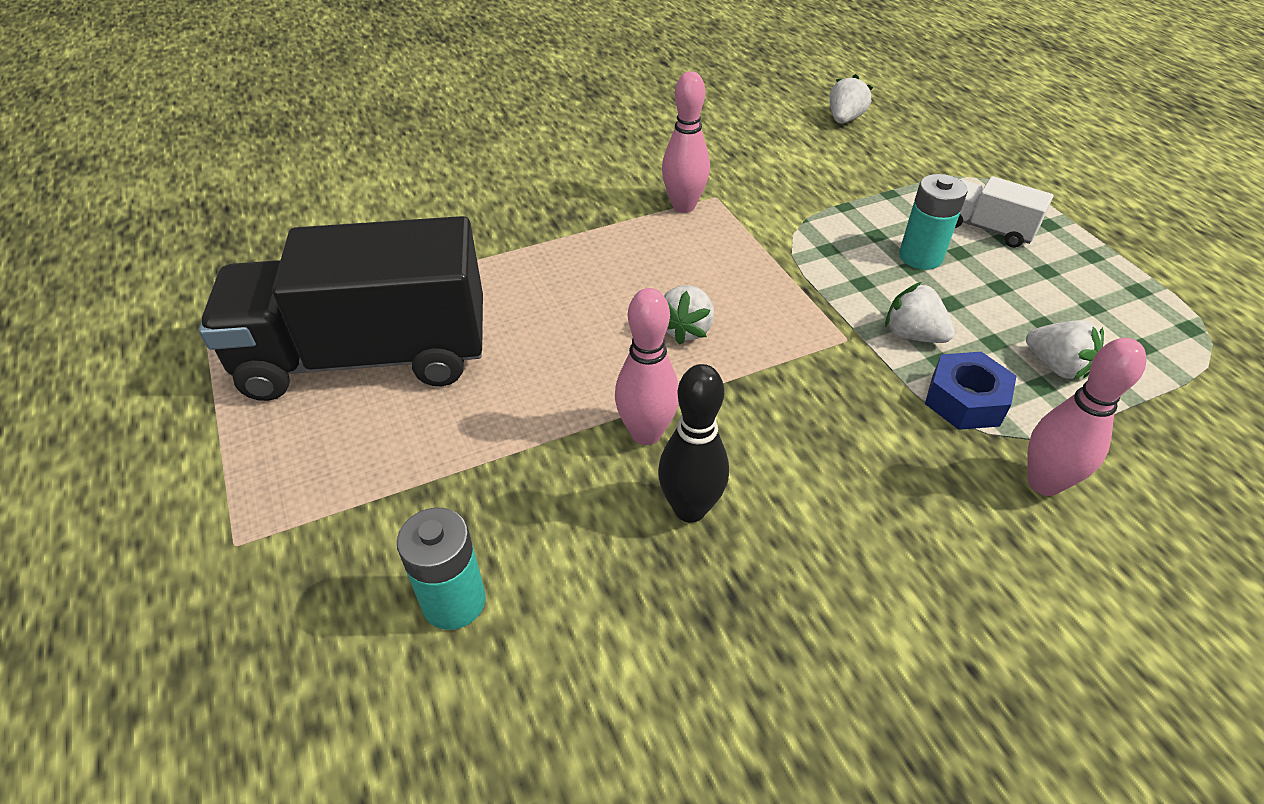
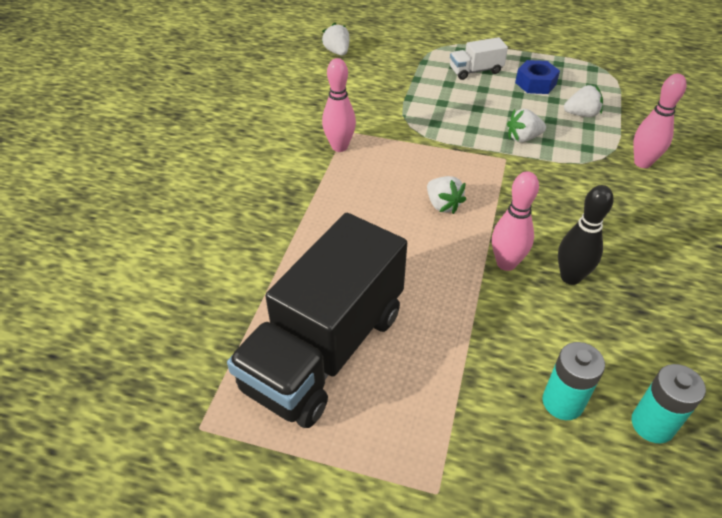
camera: 50 degrees left, 0 degrees up
(920, 256) = (473, 101): turquoise battery -> turquoise battery (652, 424)
(965, 400) = (578, 151): blue nut -> blue nut (535, 83)

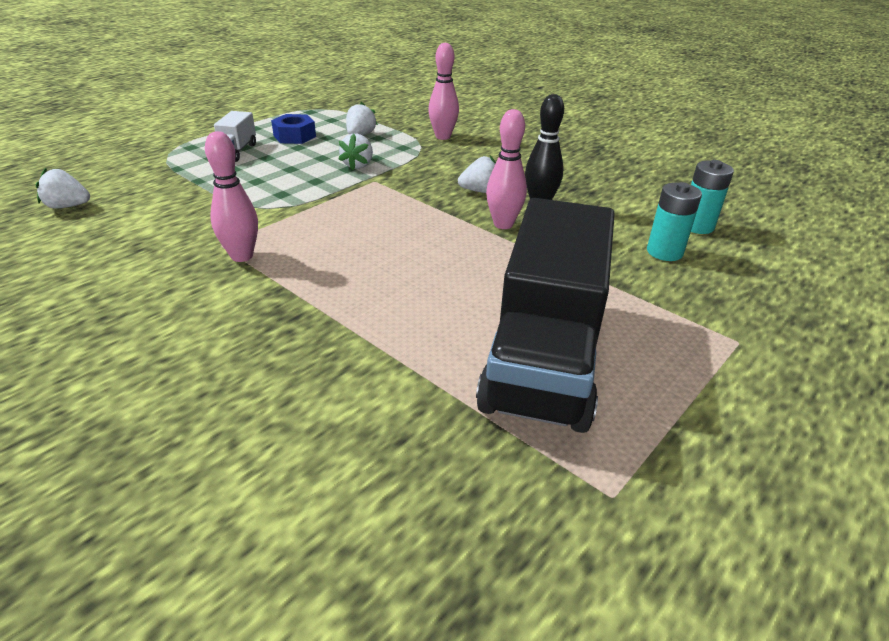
camera: 65 degrees left, 10 degrees down
(324, 349) = (544, 358): black truck -> black truck turned 45 degrees clockwise
(443, 205) = (402, 228): white strawberry -> white strawberry (480, 191)

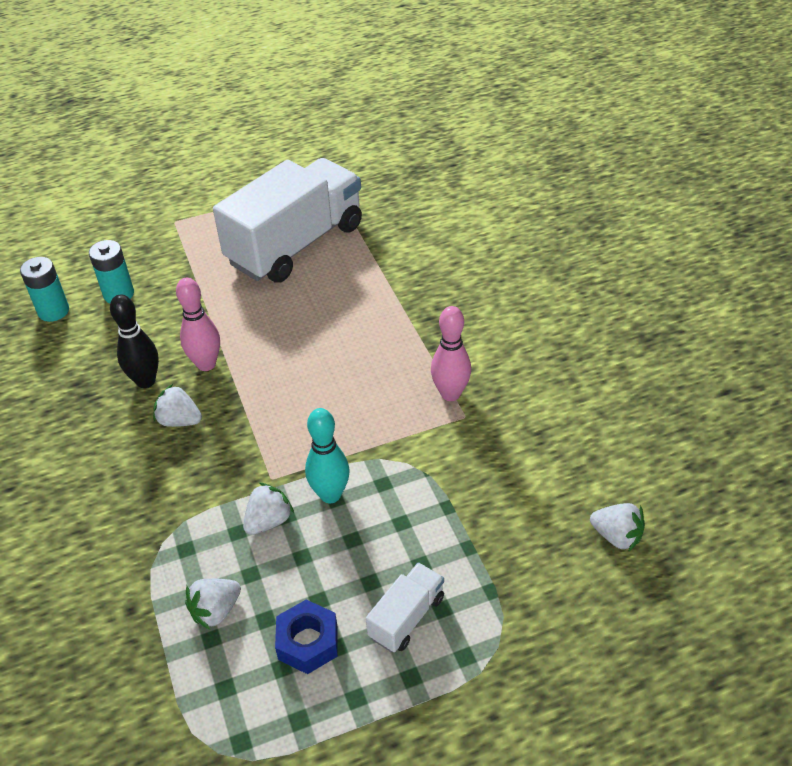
camera: 150 degrees left, 10 degrees up
(321, 182) = (330, 494): none -> turquoise bowling pin
(443, 137) = (112, 563): pink bowling pin -> none
(544, 358) = (296, 244): black truck -> white truck

